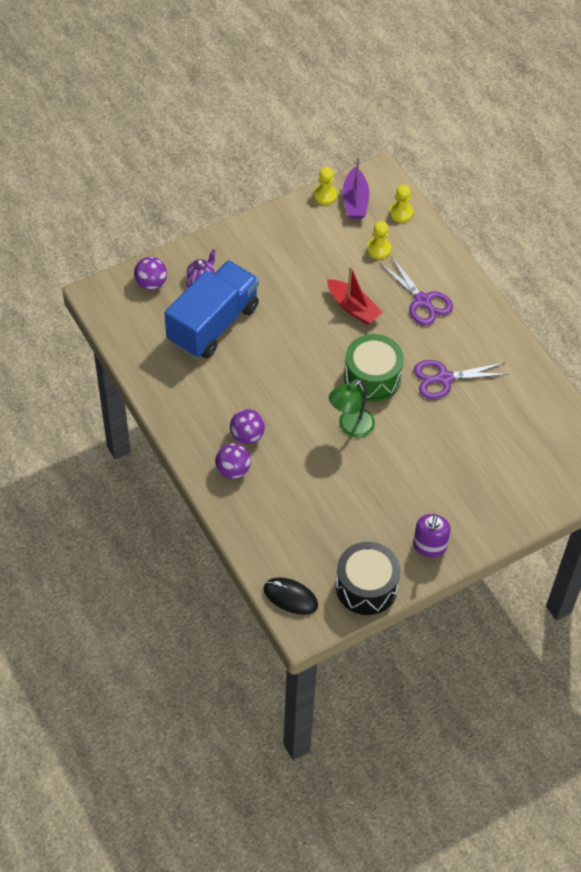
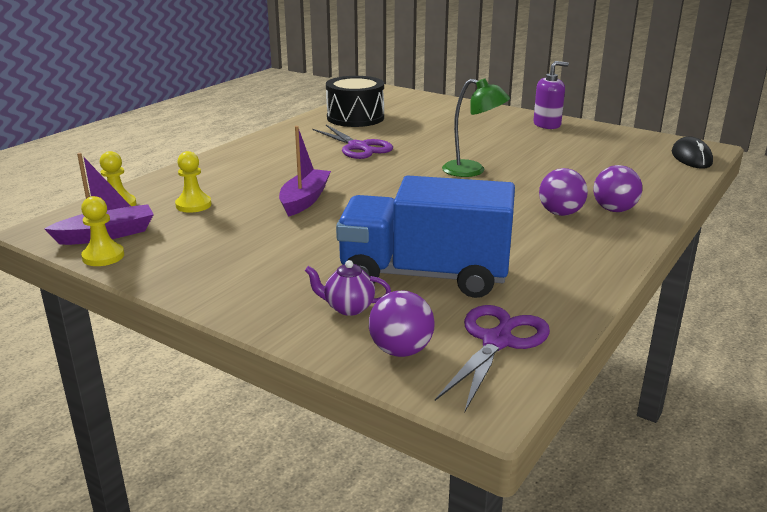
camera: 115 degrees left, 30 degrees down
(353, 307) = (304, 200): red boat -> purple boat
(366, 587) = (624, 136): black drum -> black drum (355, 118)
(372, 377) = (395, 173): green drum -> none
(423, 301) = (262, 171): purple scissors -> purple scissors (497, 341)

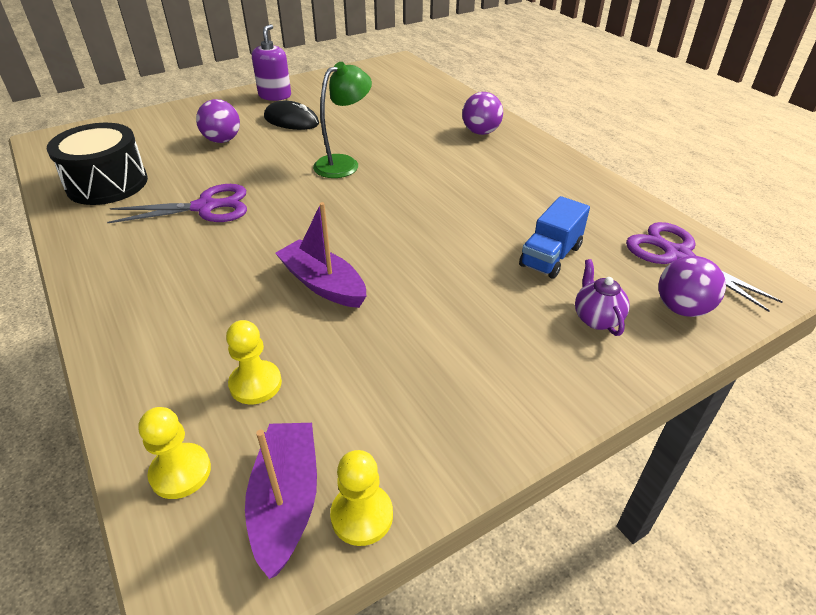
camera: 65 degrees left, 15 degrees up
(348, 308) = (596, 318): purple teapot -> purple teapot turned 135 degrees clockwise
(424, 275) = (550, 256): blue truck -> blue truck, size x0.50
(560, 213) = (470, 155): purple ball -> purple ball (222, 140)
(691, 157) = (410, 72): black mouse -> black mouse (291, 121)

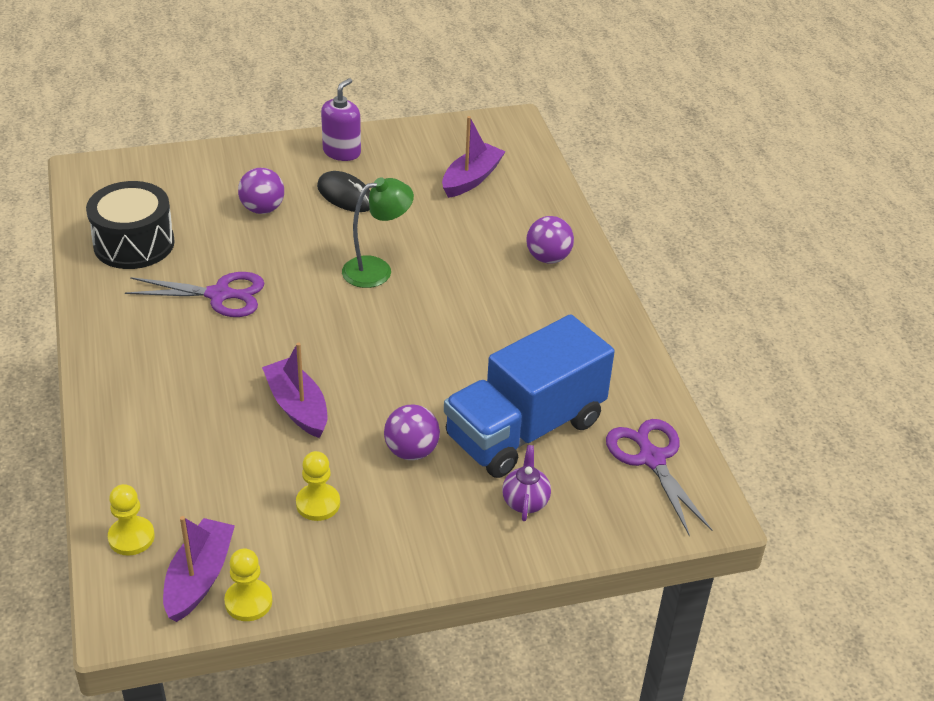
camera: 15 degrees right, 0 degrees up
(255, 384) = (207, 484): yellow pawn -> yellow pawn (318, 504)
(388, 96) = (471, 179): none -> purple boat
(550, 256) = (525, 429): blue truck -> blue truck, size x2.00
(682, 308) = (612, 512): purple ball -> purple ball (411, 451)

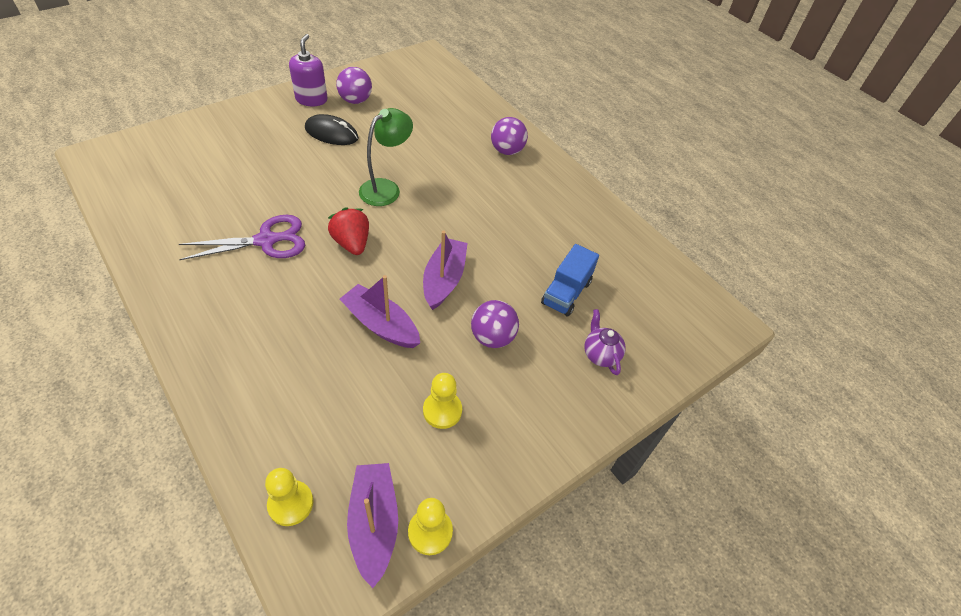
camera: 25 degrees left, 10 degrees up
(134, 244) = (168, 212): black drum -> none
(262, 209) = (269, 158): purple ball -> purple ball (355, 100)
(308, 319) = (352, 243): none -> red strawberry
(471, 179) = (420, 102): purple boat -> purple boat (444, 279)
(525, 429) = (566, 293): blue truck -> blue truck, size x0.50
(651, 458) = (665, 290): purple scissors -> none

